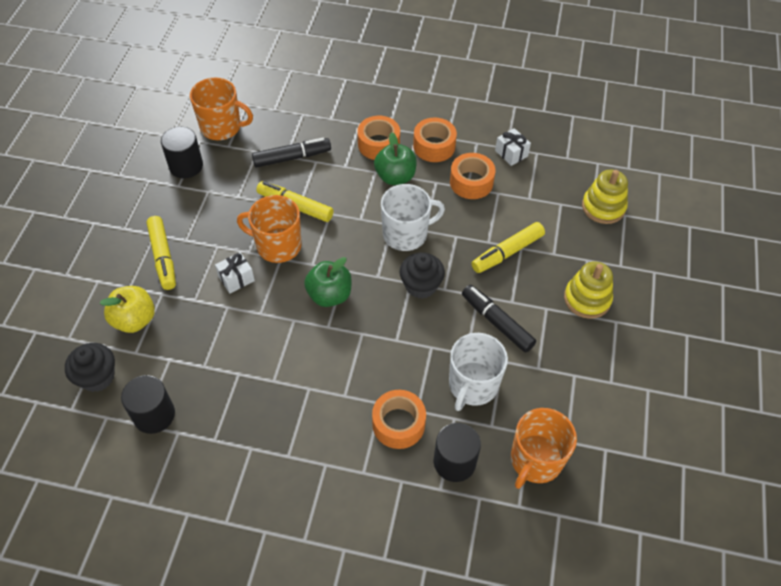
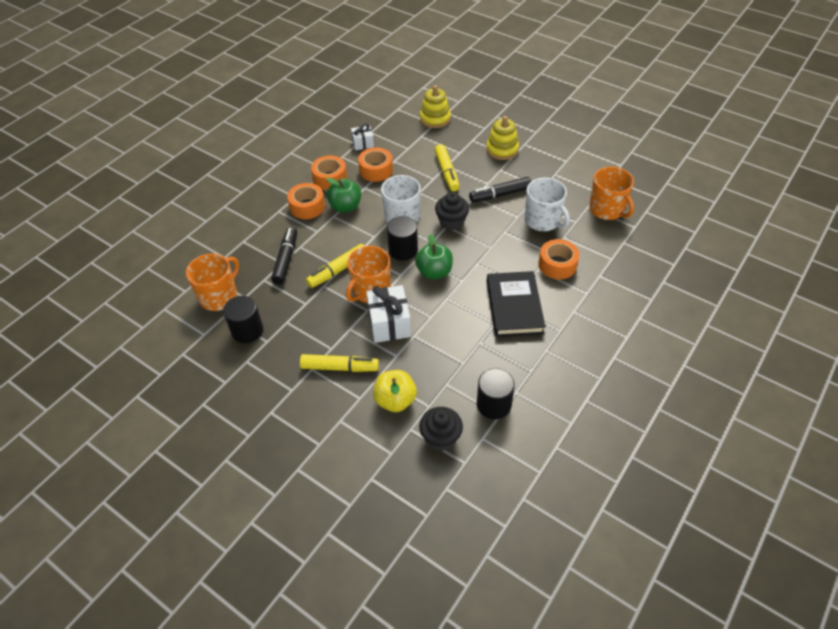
camera: 65 degrees left, 5 degrees down
(236, 279) = (389, 323): white gift -> white gift, size x1.73
(307, 394) = (514, 306): none -> black book
(454, 462) = (595, 246): black cylinder -> black cylinder (403, 250)

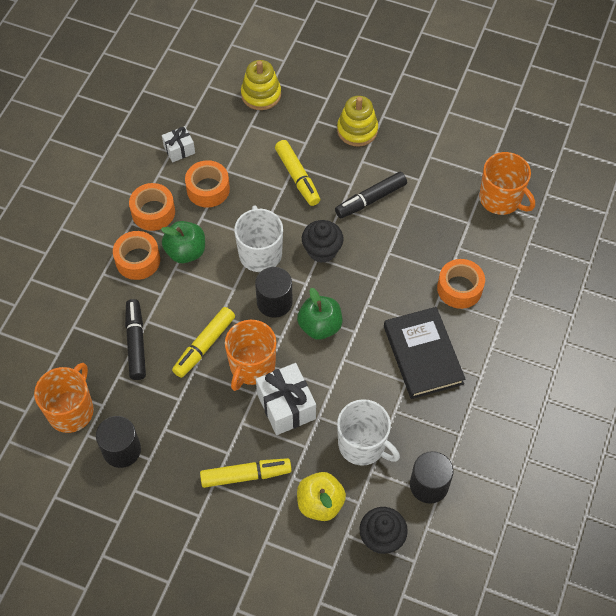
camera: 15 degrees left, 10 degrees up
(543, 220) = (429, 229): white mug -> white mug (363, 445)

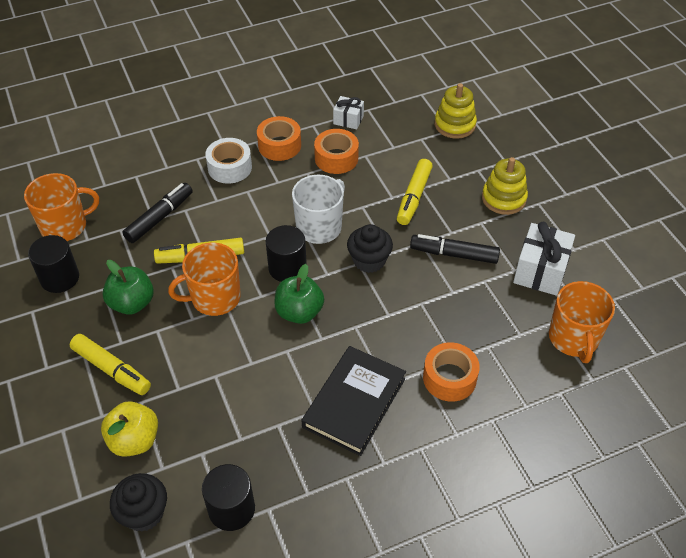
camera: 45 degrees right, 10 degrees down
(138, 260) = (229, 167): orange tape -> white tape
(186, 252) = (268, 186): green apple -> green apple (132, 303)
(286, 406) = (201, 347): white gift -> white gift (540, 271)
(363, 445) = (221, 427): white mug -> none

